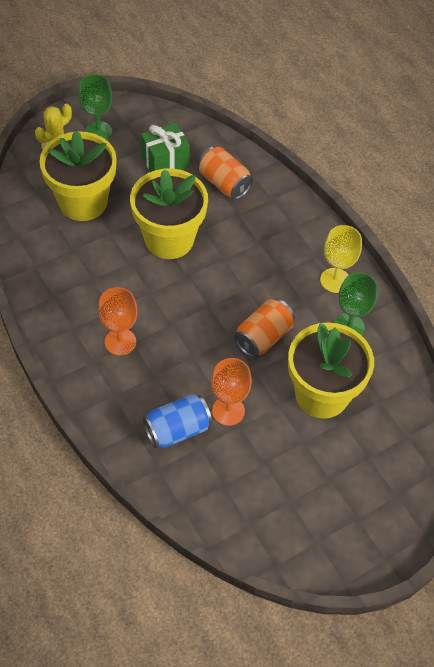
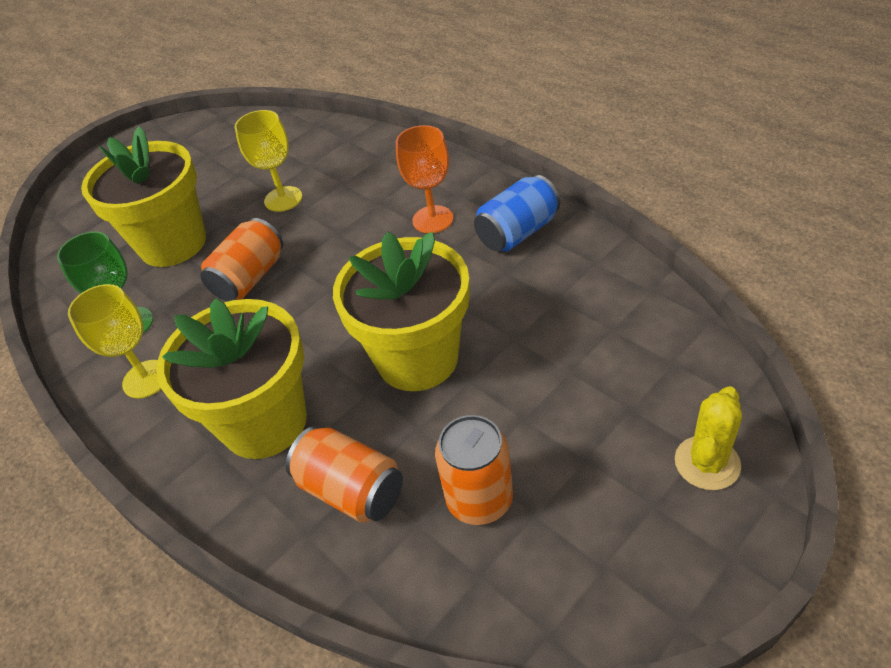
camera: 175 degrees right, 10 degrees down
(83, 202) = (586, 371): yellow flower pot -> yellow flower pot (265, 422)
(98, 131) = (647, 524): green goblet -> none
(165, 161) = (479, 499): green gift -> orange can
(177, 429) = (336, 170): blue can -> blue can (517, 232)
(228, 411) = (283, 199): orange goblet -> yellow goblet

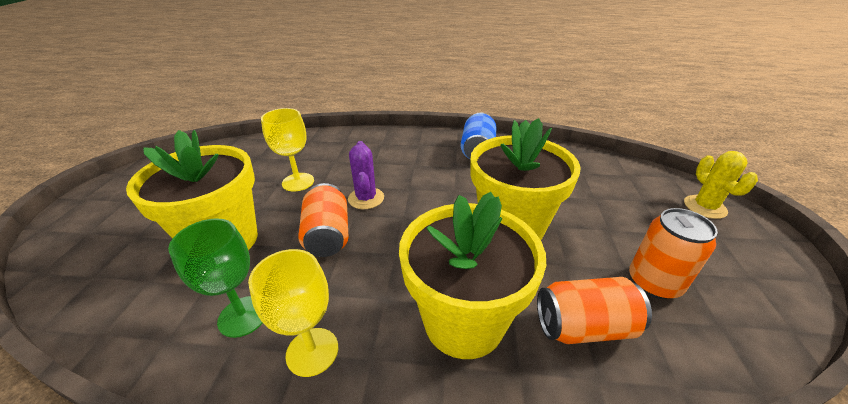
camera: 45 degrees left, 10 degrees down
(322, 249) = (366, 198): none -> purple cactus
(433, 219) = (421, 160): orange goblet -> none

